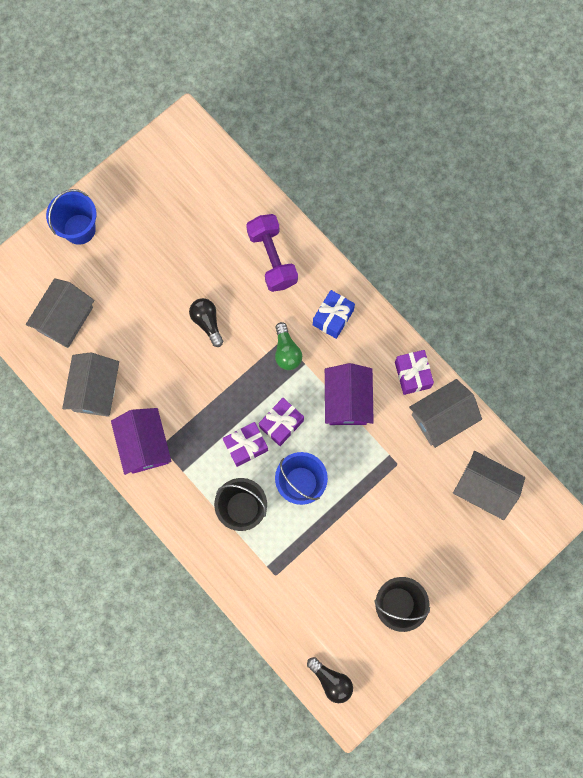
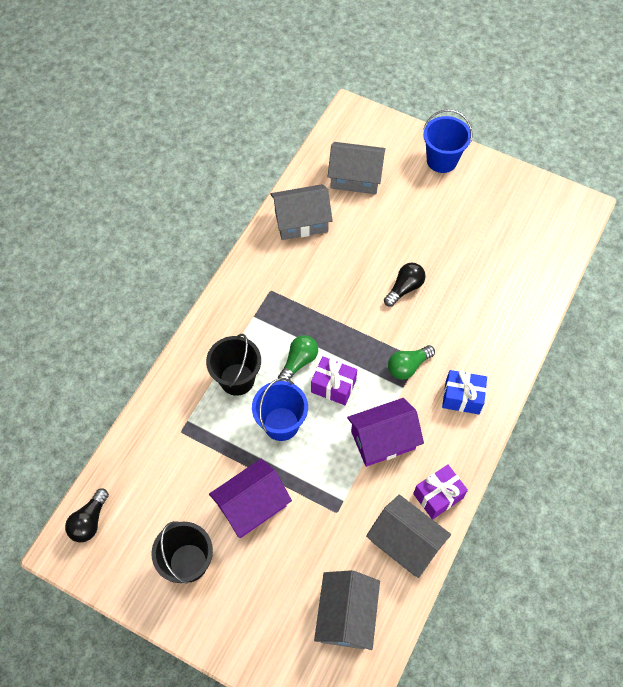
camera: 70 degrees right, 15 degrees down
(144, 445) = (266, 276): purple house -> purple house (252, 505)
(246, 446) = (298, 362): purple gift -> green light bulb
(272, 258) = (494, 322): purple dumbbell -> none

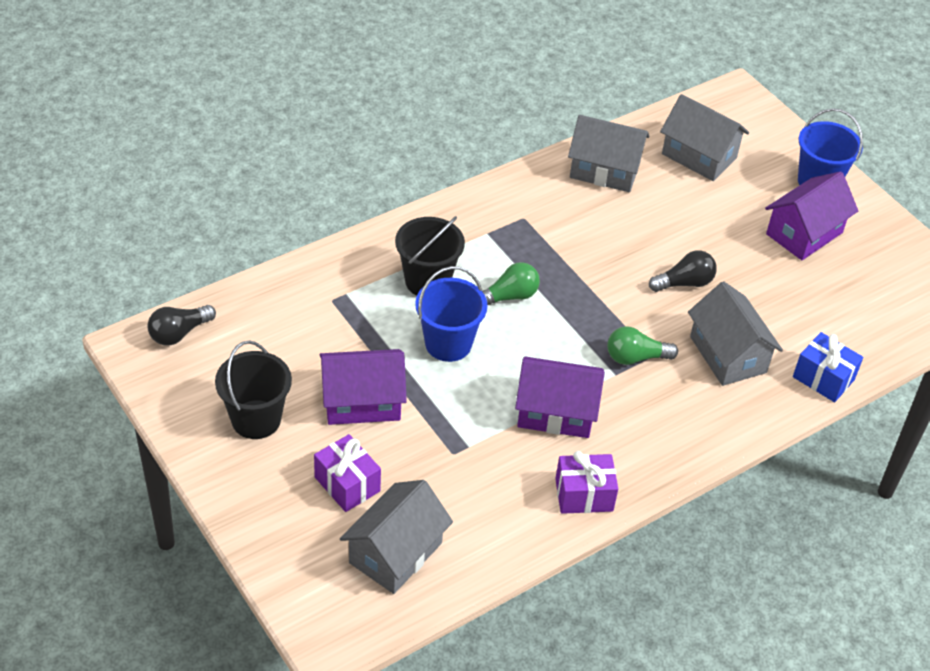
camera: 25 degrees right, 15 degrees down
(333, 386) = (533, 336): purple gift -> purple gift (347, 484)
(405, 542) = (513, 519): grey house -> grey house (728, 354)
(456, 207) = (804, 233): none -> purple house
(462, 397) = (681, 416): blue gift -> blue gift (823, 378)

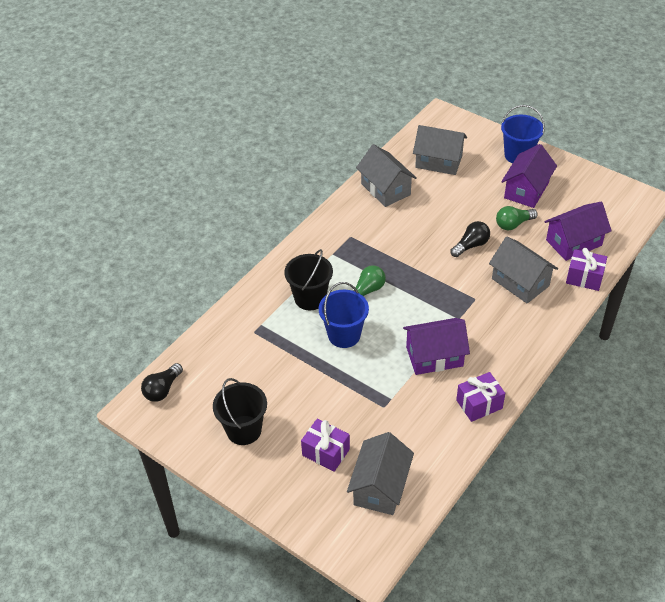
camera: 15 degrees left, 0 degrees up
(362, 402) = (308, 393): purple house -> purple house (573, 243)
(604, 170) = (385, 189): grey house -> grey house turned 60 degrees clockwise
(635, 357) = (465, 303): green light bulb -> green light bulb (513, 224)
(823, 378) = (584, 278): blue gift -> purple gift

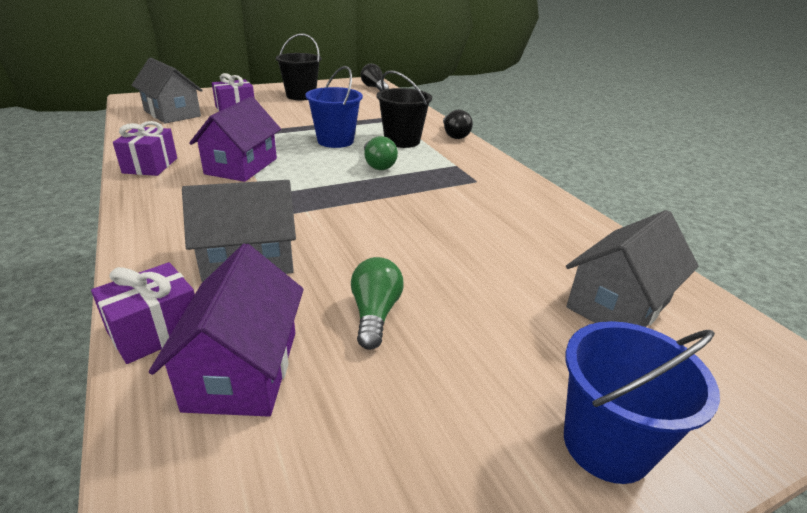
camera: 115 degrees right, 15 degrees down
(385, 189) = (560, 229): grey house -> none
(471, 245) = (372, 250): black light bulb -> black light bulb (454, 135)
(526, 190) = (459, 385): purple house -> none

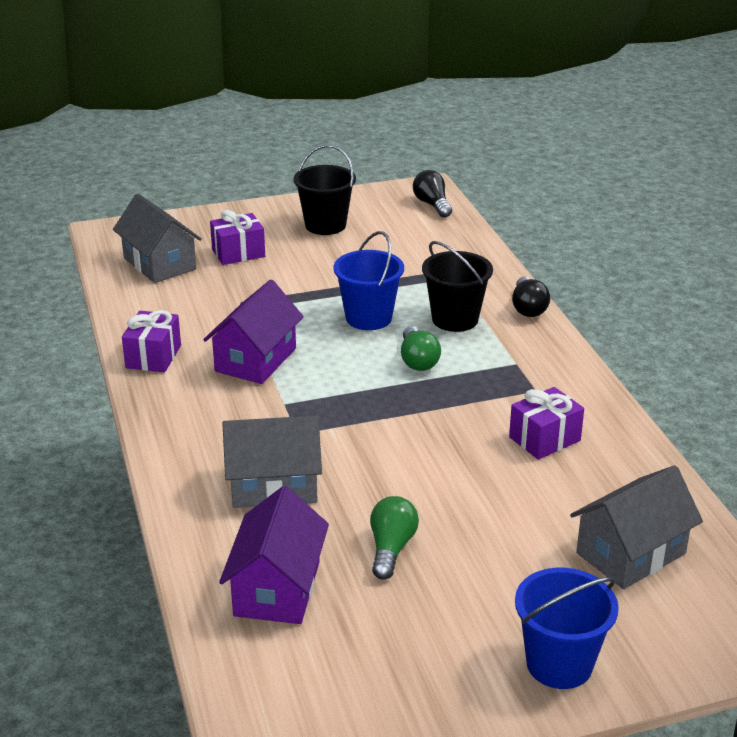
camera: 10 degrees right, 0 degrees up
(155, 331) = (201, 552): purple gift -> purple gift (544, 439)

